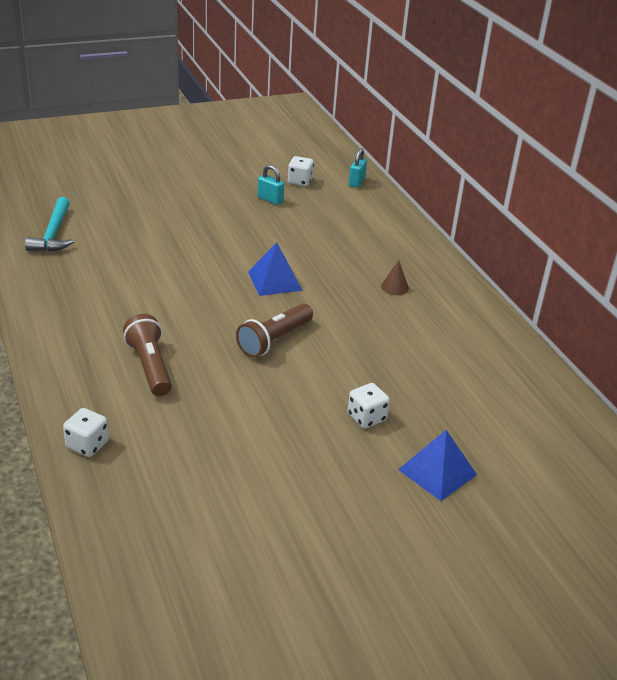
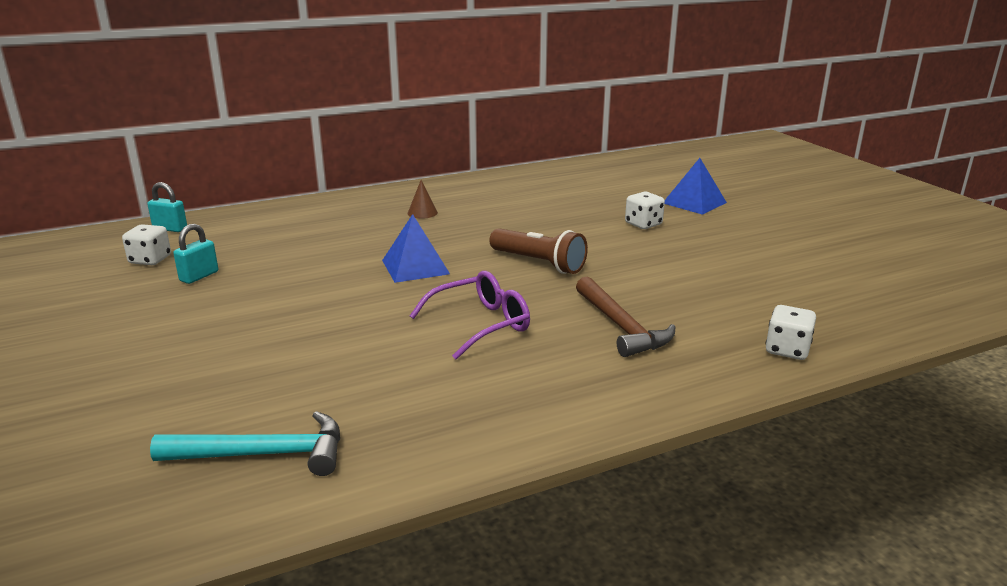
camera: 90 degrees left, 10 degrees down
(150, 366) = (621, 326): brown flashlight -> brown hammer
(172, 304) = (481, 324): none -> purple glasses

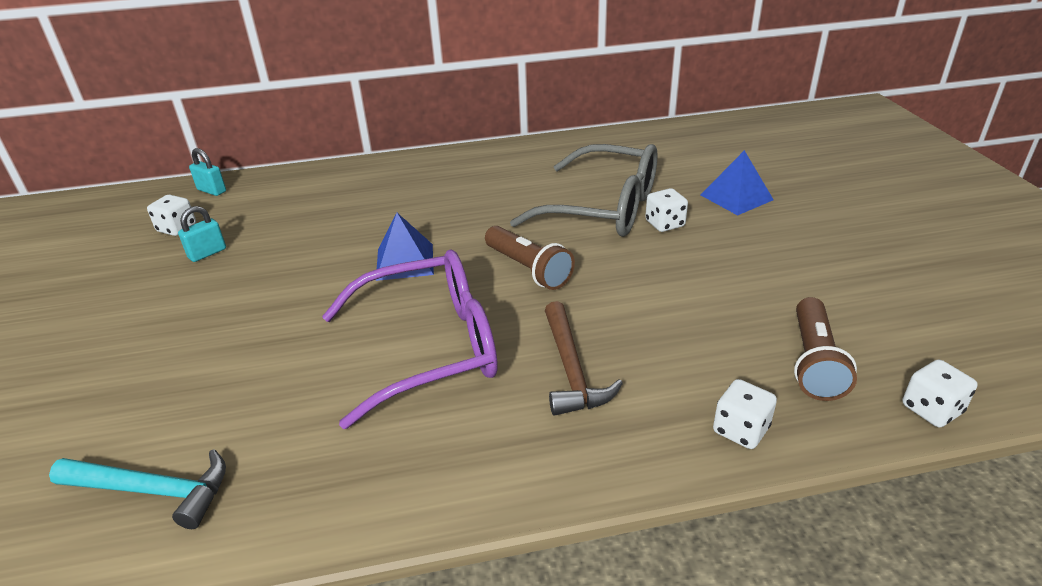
camera: 15 degrees right, 10 degrees up
(422, 213) = (446, 189): brown cone -> none
(481, 324) = (430, 347): purple glasses -> purple glasses, size x1.69
(582, 217) = (604, 208): none -> grey glasses
(820, 302) = (813, 362): none -> brown flashlight
(925, 322) = (931, 409): none -> white dice

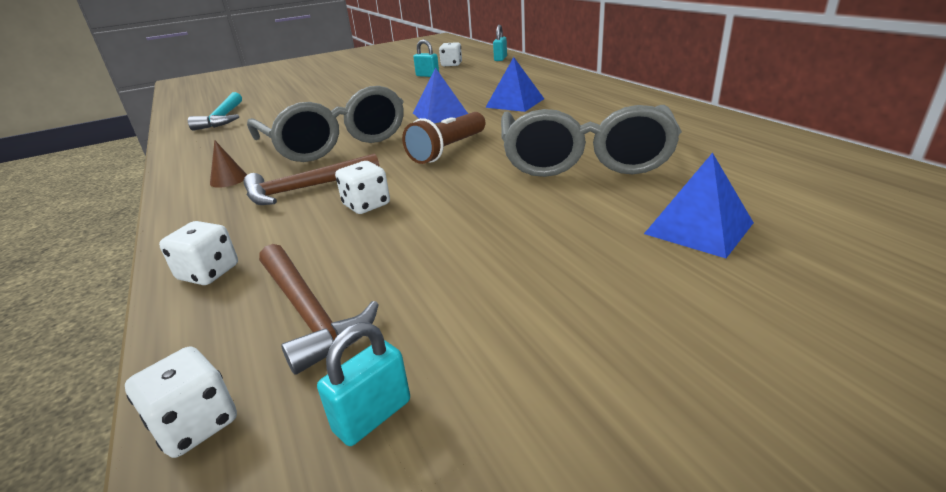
camera: 75 degrees right, 5 degrees down
(419, 212) = (515, 103): none -> blue pyramid
(430, 347) = (335, 142): purple glasses -> grey glasses
(497, 443) = (228, 179): none -> brown cone
(664, 224) = (577, 192): white dice -> white dice (366, 205)
(813, 362) = (309, 313): brown flashlight -> brown hammer
(914, 336) = (372, 416): none -> turquoise padlock

